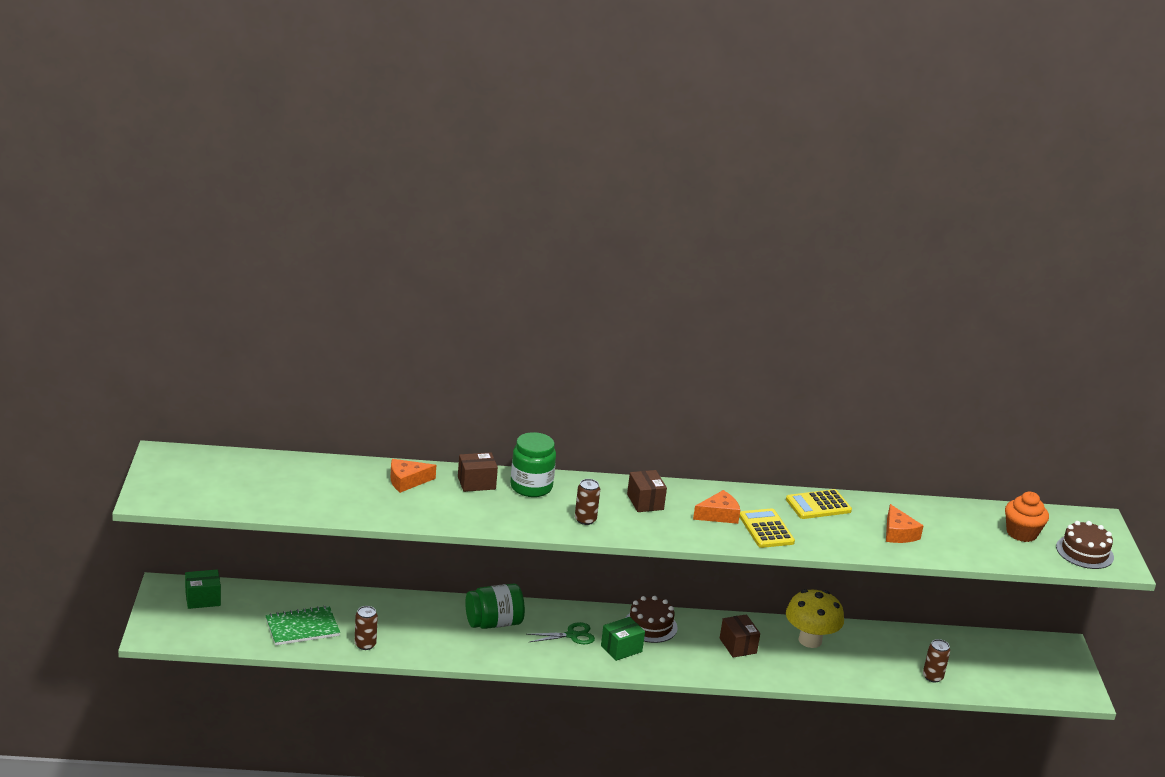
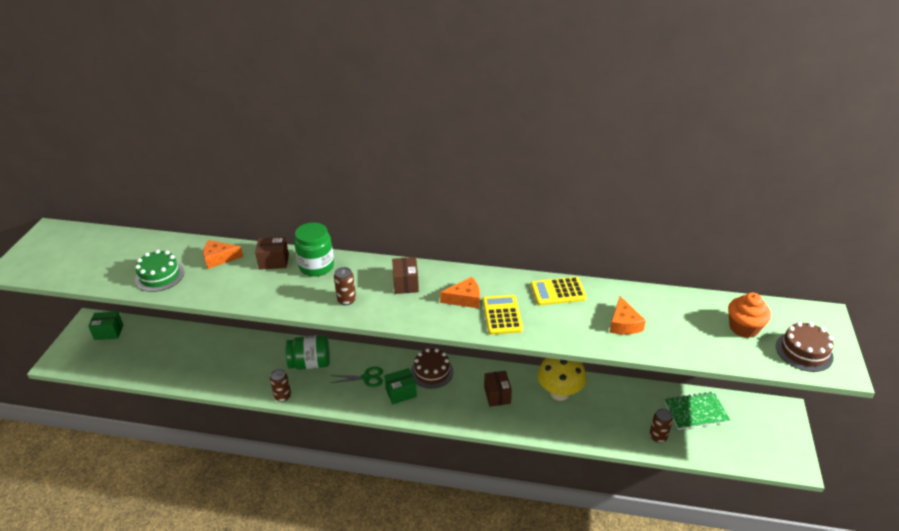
camera: 15 degrees right, 10 degrees up
(302, 627) = (166, 360): green notebook -> green notebook (696, 412)
(345, 501) = (159, 276): none -> green cake
(365, 644) = (205, 378): brown can -> brown can (283, 396)

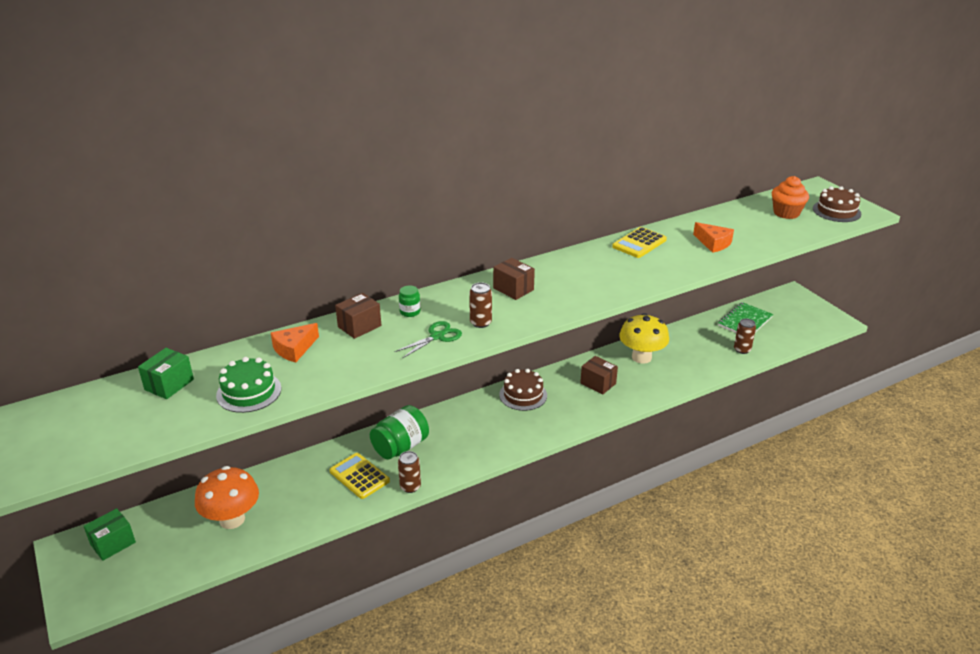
camera: 40 degrees left, 5 degrees down
(172, 354) = (232, 519): none -> orange mushroom
(316, 266) = (410, 312): green jar -> green jar, size x0.49
(366, 378) = (471, 429): green scissors -> green scissors (437, 336)
(401, 393) = (517, 424): green box -> green box (169, 384)
(465, 299) = (578, 278): orange cheese -> none
(502, 315) = (623, 276): yellow calculator -> yellow calculator (359, 476)

